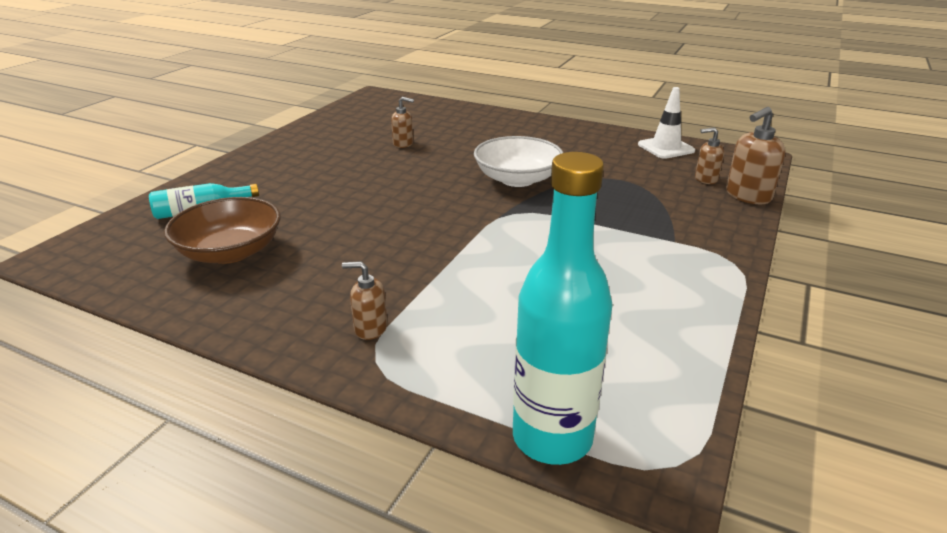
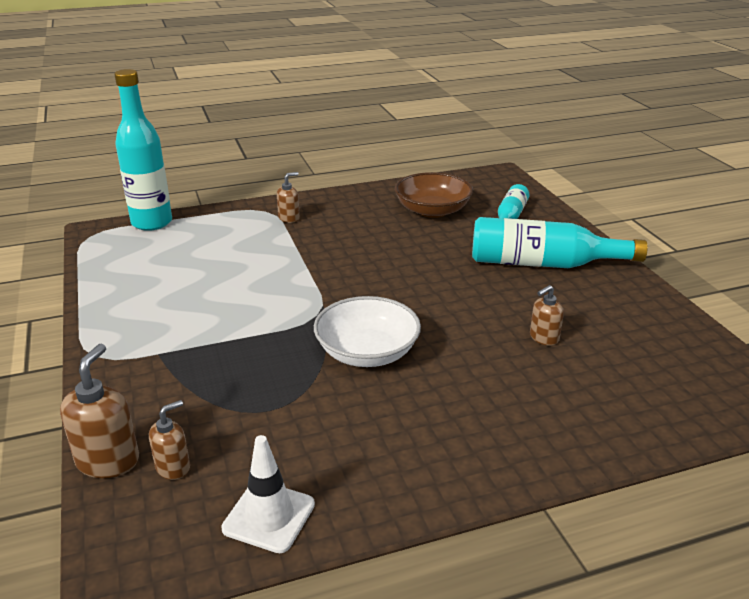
camera: 135 degrees right, 0 degrees up
(291, 171) = (543, 263): none -> turquoise bottle

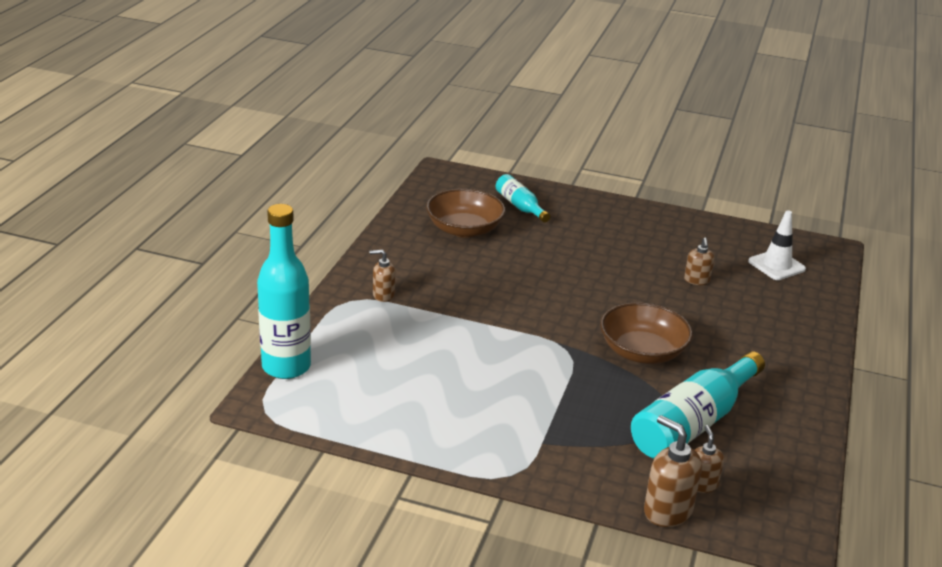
camera: 55 degrees left, 0 degrees up
(269, 516) = (785, 463): white traffic cone -> white traffic cone (776, 265)
(289, 218) = (383, 295): brown soap dispenser -> brown soap dispenser turned 90 degrees counterclockwise
(367, 352) = (642, 351): white bowl -> brown bowl
(543, 263) = (605, 231): turquoise bottle -> turquoise bottle (693, 423)

